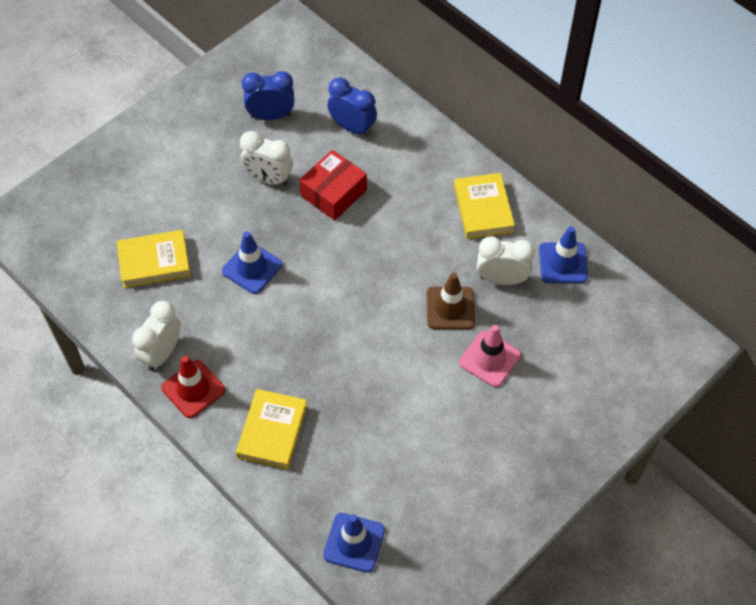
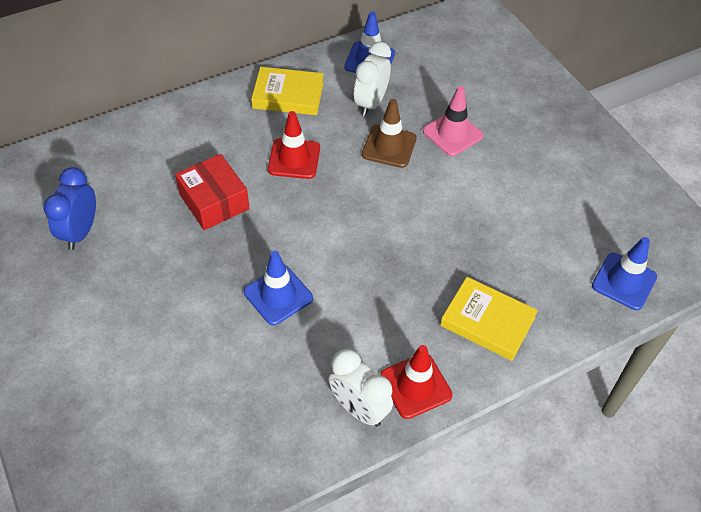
camera: 75 degrees left, 5 degrees down
(154, 262) = (228, 392): yellow book -> none
(268, 178) = (166, 253): white clock -> none
(352, 127) = (138, 166): blue clock -> none
(404, 236) = (294, 159): none -> red traffic cone

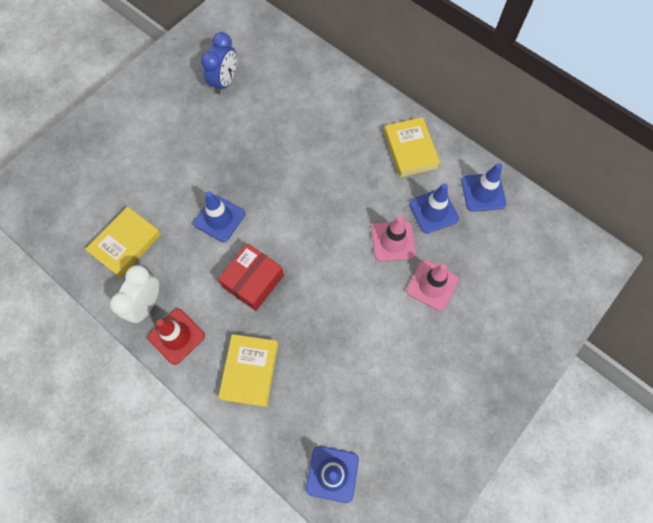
camera: 70 degrees right, 15 degrees up
(80, 232) = (224, 82): blue clock -> blue clock turned 120 degrees clockwise
(214, 201) = (283, 145): red box -> red box (253, 281)
(259, 411) = (126, 243): none -> yellow book
(294, 159) = (347, 179): red traffic cone -> none
(371, 103) = (433, 211): white clock -> blue traffic cone
(389, 146) = (393, 241): brown traffic cone -> pink traffic cone

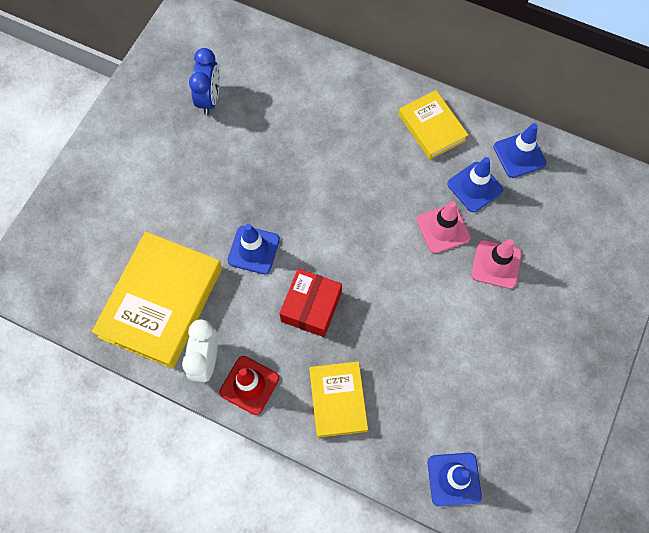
camera: 15 degrees left, 0 degrees up
(126, 243) = (161, 302): yellow book -> yellow book, size x1.74

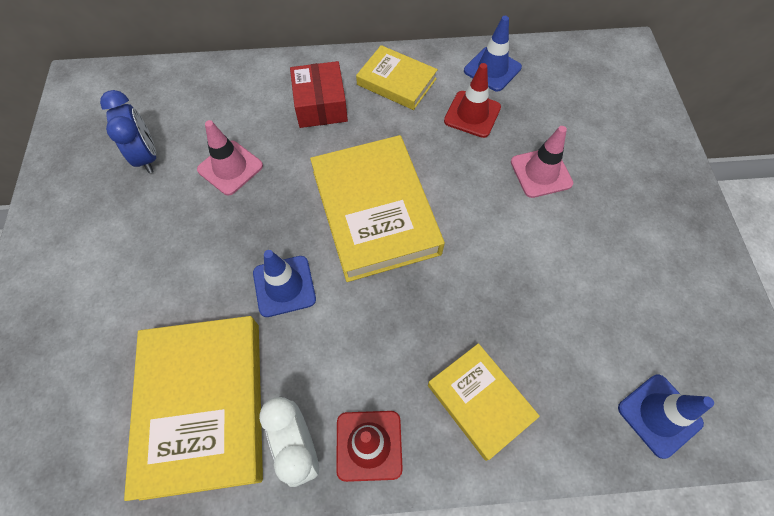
camera: 30 degrees left, 5 degrees down
(311, 307) = (386, 313): red box -> red box (320, 105)
(348, 228) = (375, 212): none -> yellow book
(443, 228) = (469, 165): pink traffic cone -> pink traffic cone (230, 168)
(475, 187) = (472, 114): blue traffic cone -> red traffic cone

